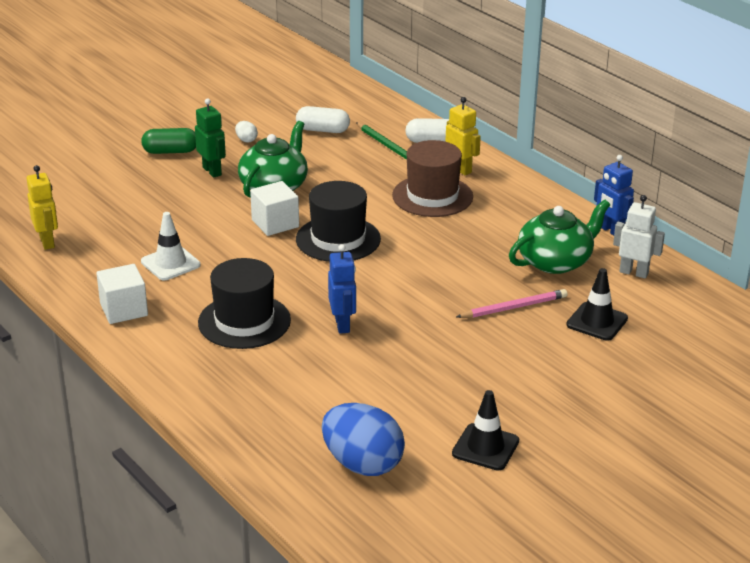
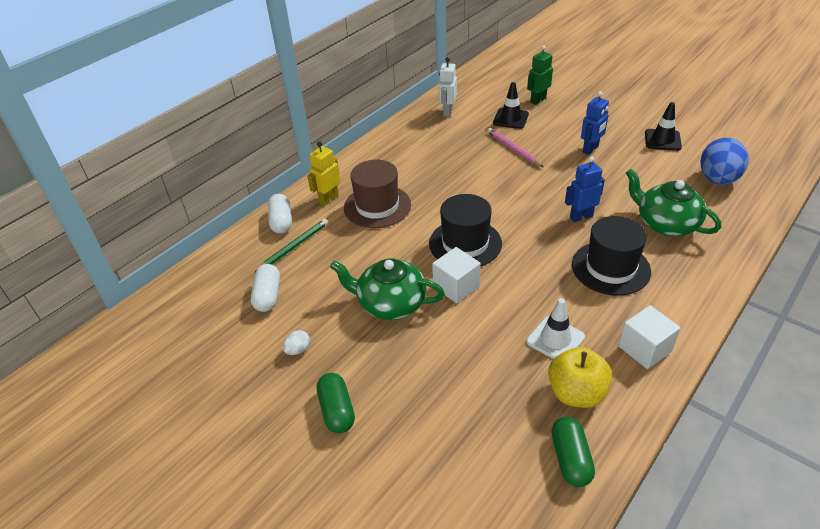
camera: 100 degrees left, 10 degrees up
(47, 242) = (570, 459): yellow robot -> green capsule
(104, 260) = (576, 393): none -> yellow apple
(212, 171) = (372, 359): green robot -> green robot (538, 100)
(555, 261) = (448, 140): green teapot -> green teapot (666, 223)
(611, 230) = (399, 124): blue robot -> blue robot (590, 149)

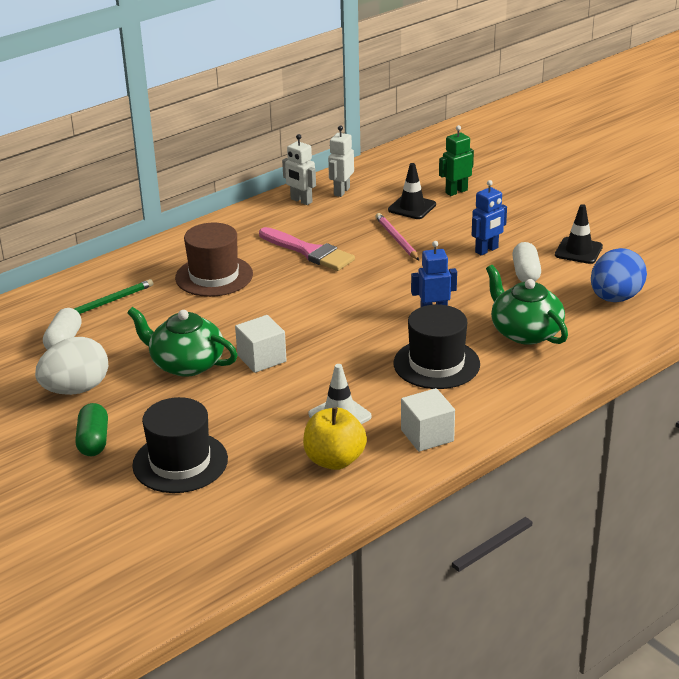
camera: 10 degrees right, 10 degrees down
(281, 221) = (104, 277): white capsule -> white capsule (526, 273)
(298, 350) = (76, 389): white egg -> white egg, size x2.41
(328, 199) = (164, 263): yellow robot -> none
(419, 124) = (301, 201): none -> white robot
(447, 171) = (309, 252): none -> pink brush
(465, 243) = (292, 322): black hat -> black hat (180, 462)
(570, 459) = (298, 507): green capsule -> none

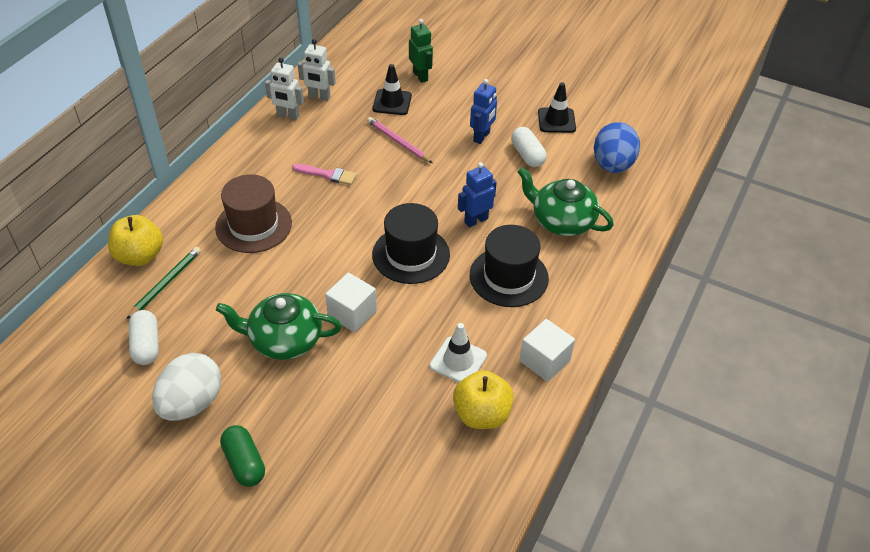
camera: 25 degrees left, 15 degrees up
(99, 278) = (140, 256): none -> yellow apple
(180, 462) = (343, 462): black hat -> black hat (411, 254)
(309, 252) = (327, 175): pink brush -> pink brush, size x0.61
(341, 191) = (319, 97): white robot -> white robot turned 75 degrees counterclockwise
(456, 191) = (420, 76): green robot -> green robot turned 120 degrees clockwise

